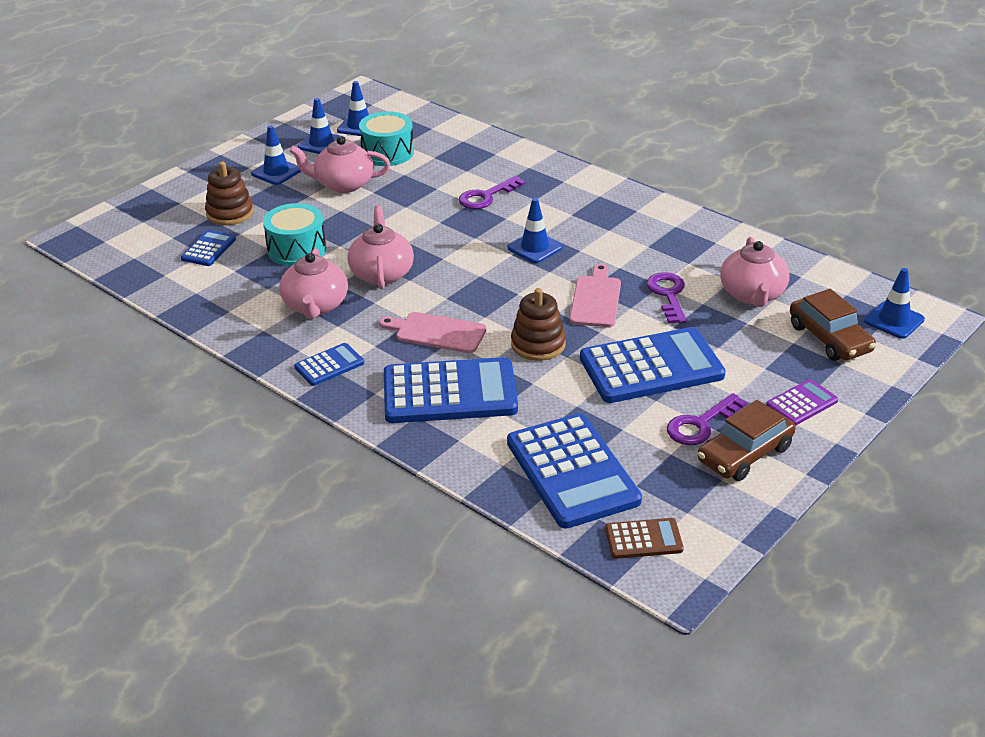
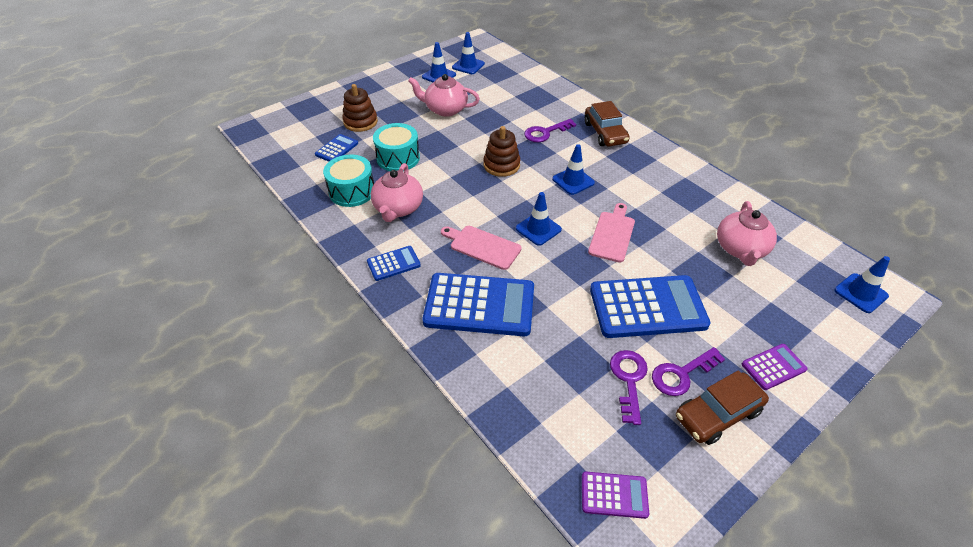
camera: 10 degrees right, 10 degrees up
(276, 172) = (402, 94): blue traffic cone -> blue traffic cone (538, 229)
(382, 273) = (454, 187): pink teapot -> none
(387, 153) = (482, 88): turquoise drum -> turquoise drum (352, 191)
(538, 344) = (559, 270): brown stacking toy -> brown stacking toy (501, 165)
(572, 471) = (563, 405): blue calculator -> none
(643, 539) = (614, 495): brown calculator -> purple calculator
(668, 295) = (671, 239): purple key -> purple key (629, 380)
(830, 338) = (803, 303): brown car -> brown car (605, 133)

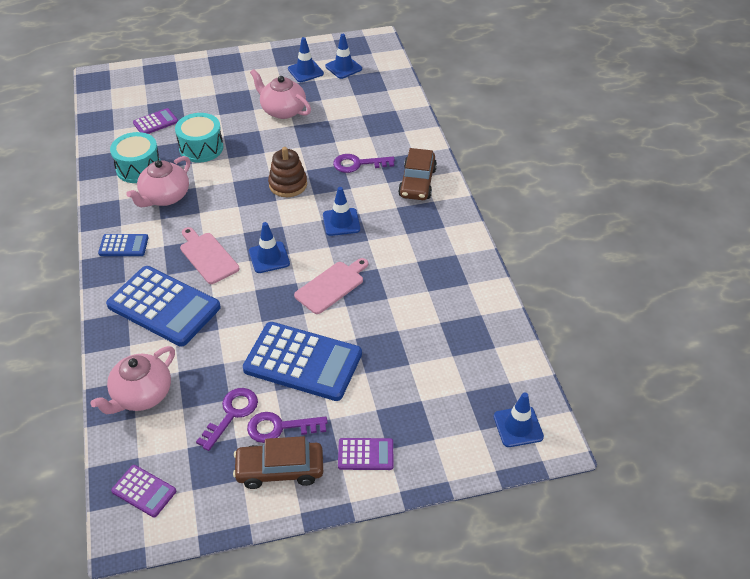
camera: 25 degrees right, 0 degrees up
(337, 149) = (155, 122): blue calculator -> purple calculator
(360, 122) = (195, 101): brown stacking toy -> none
(740, 249) = (440, 343): pink teapot -> pink teapot (141, 395)

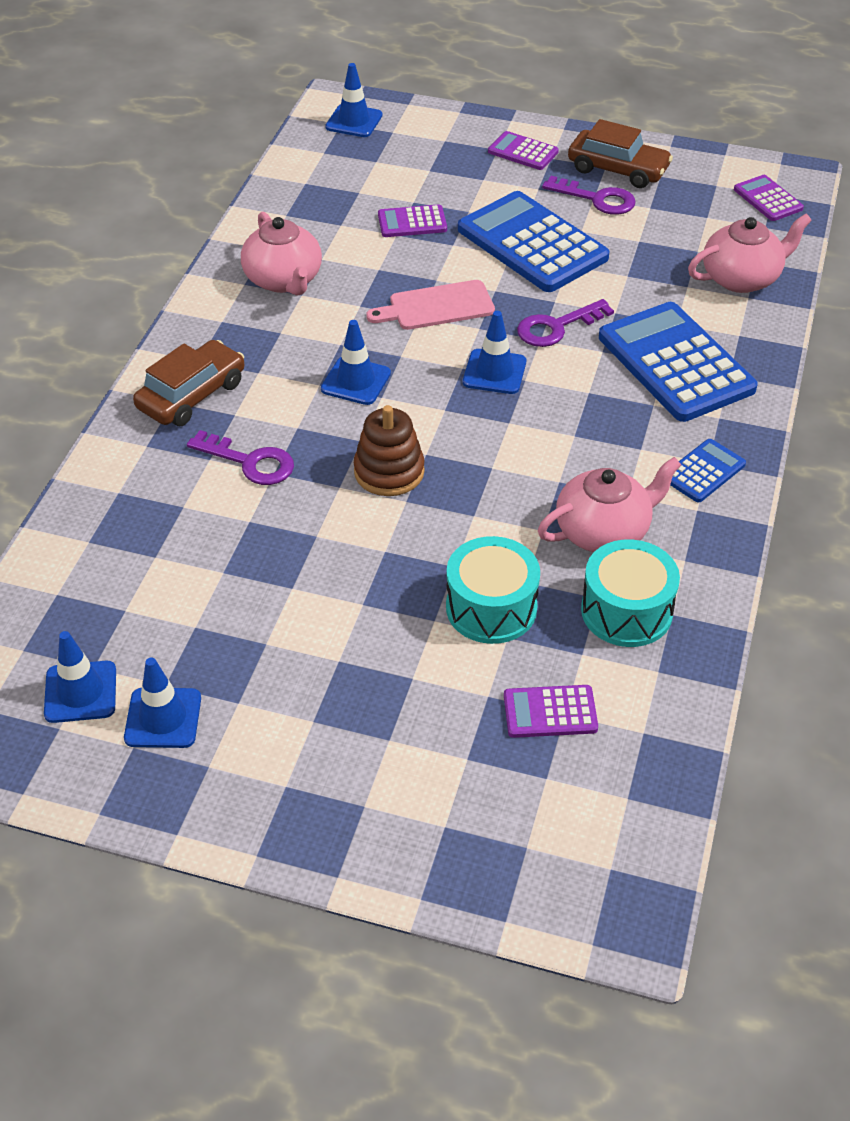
camera: 150 degrees left, 0 degrees up
(123, 246) = (703, 471): blue calculator -> blue calculator turned 105 degrees clockwise
(208, 256) = (581, 407): pink cutting board -> none
(231, 414) = (644, 226): purple key -> purple key (556, 327)
(282, 110) = (286, 631): pink teapot -> pink teapot (283, 280)
(395, 344) = (412, 222): none -> purple calculator

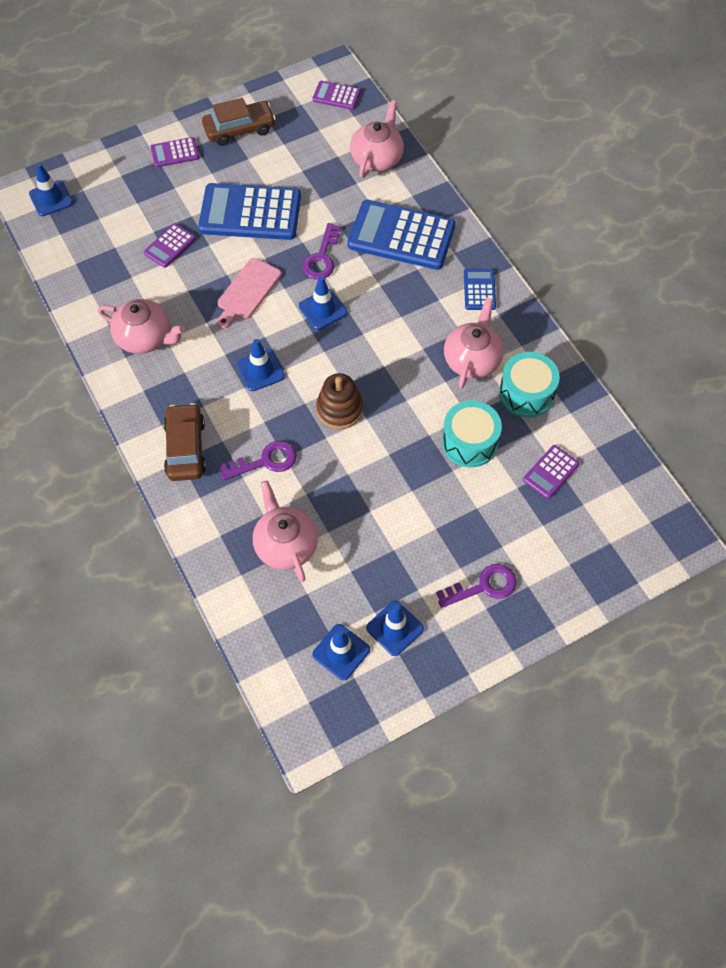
camera: 45 degrees left, 15 degrees up
(166, 549) = (285, 545): none -> pink teapot
(597, 199) = (250, 158): purple key -> purple key (483, 586)

